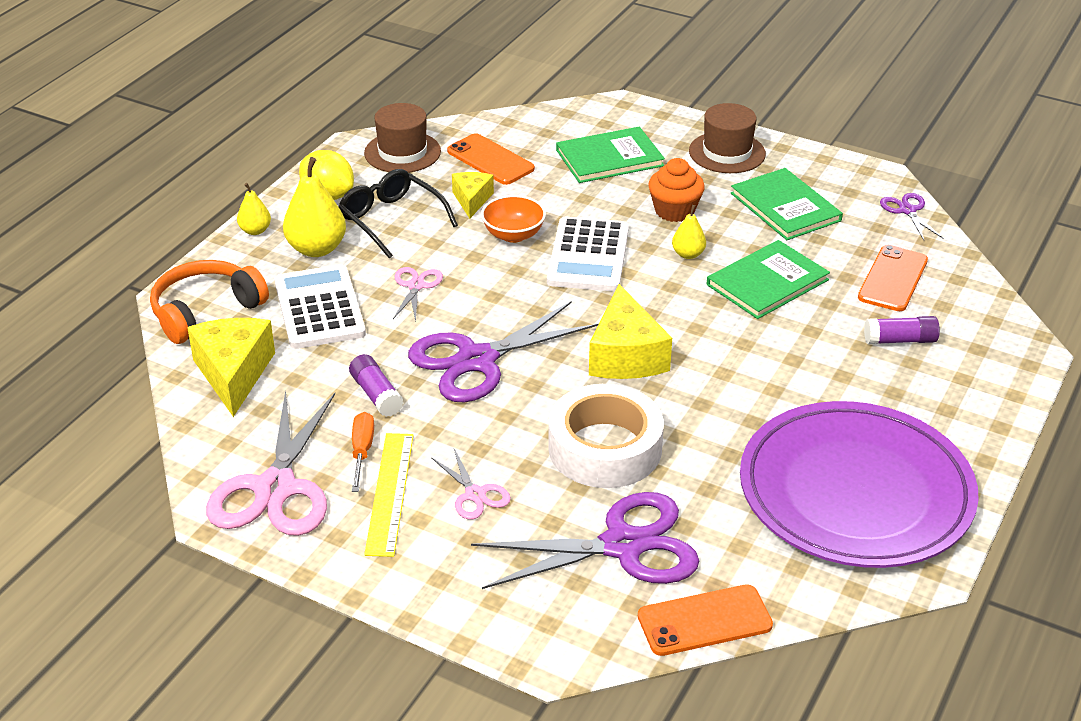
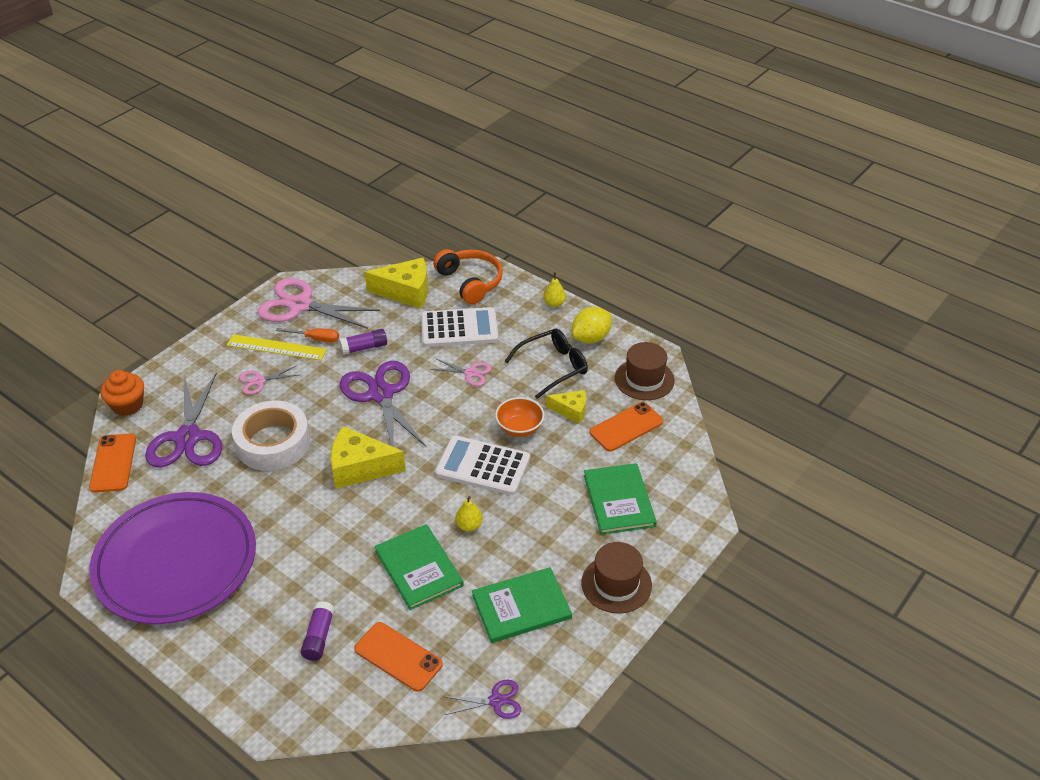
camera: 100 degrees right, 5 degrees up
(316, 249) = (526, 330): yellow pear -> none
(674, 211) = (531, 529): orange cupcake -> orange cupcake (127, 405)

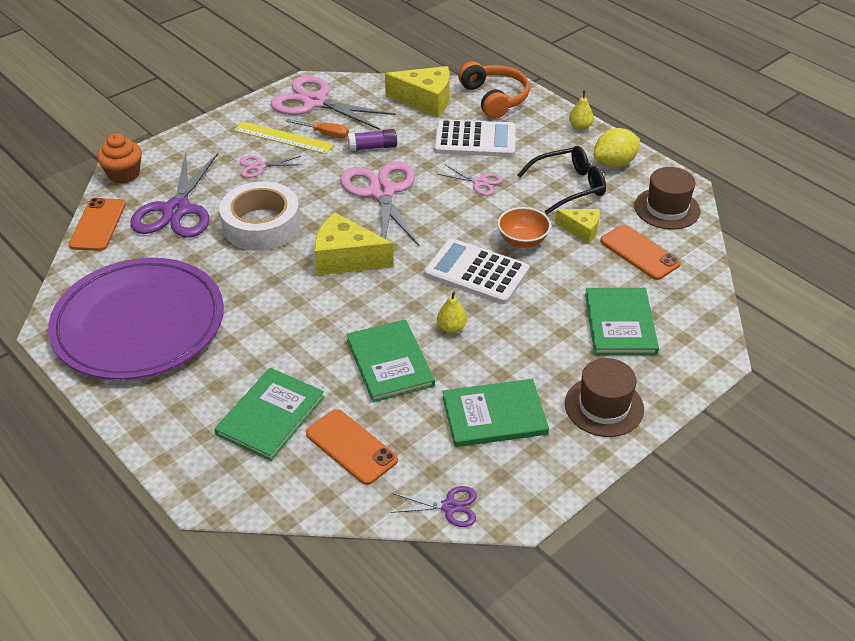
camera: 10 degrees right, 0 degrees up
(318, 637) = (270, 415): purple glue stick -> green book
(381, 394) = (381, 192): purple scissors -> pink scissors
(626, 427) = (639, 252): orange phone -> orange phone turned 75 degrees clockwise

